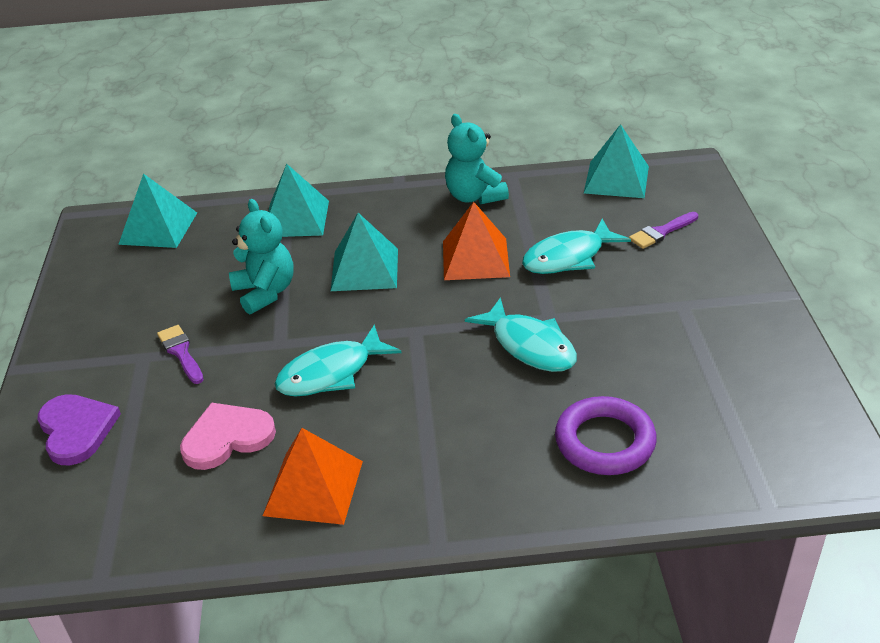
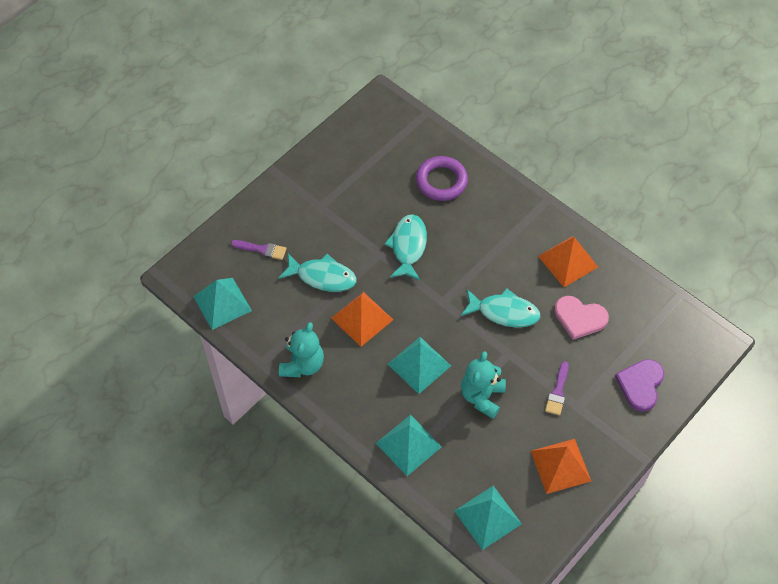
camera: 135 degrees left, 20 degrees up
(116, 302) = (560, 465): none -> orange pyramid

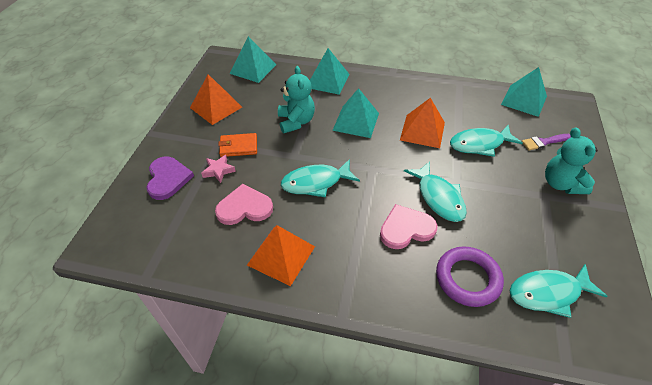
camera: 150 degrees right, 10 degrees down
(302, 364) = (433, 91): turquoise teddy bear -> turquoise teddy bear (561, 184)
(395, 148) = (548, 293): none -> turquoise fish
(456, 235) = (406, 228): none -> pink heart
(558, 392) = (238, 146): purple brush -> orange wallet
(589, 370) = (218, 171): none -> pink star

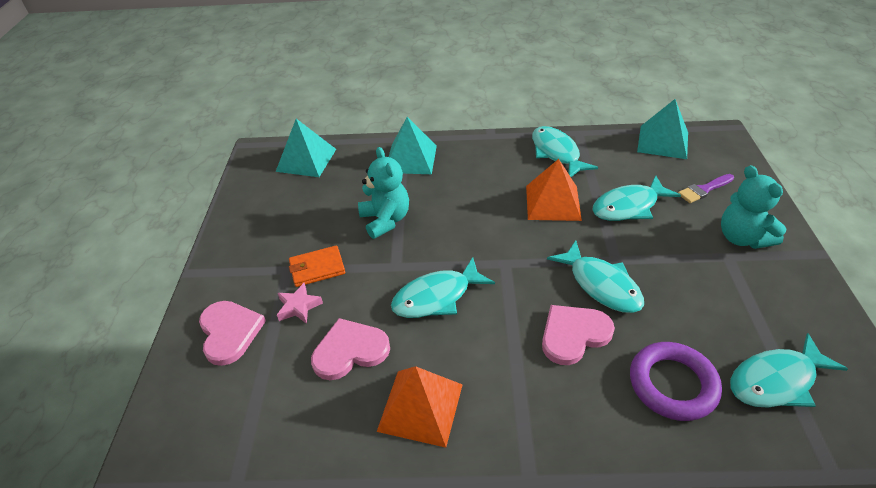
camera: 10 degrees left, 5 degrees down
(168, 179) = (229, 332): purple heart -> pink heart
(216, 107) = (270, 220): orange pyramid -> none
(356, 121) = (464, 205): turquoise pyramid -> none
(437, 95) = (556, 153): none -> turquoise fish

